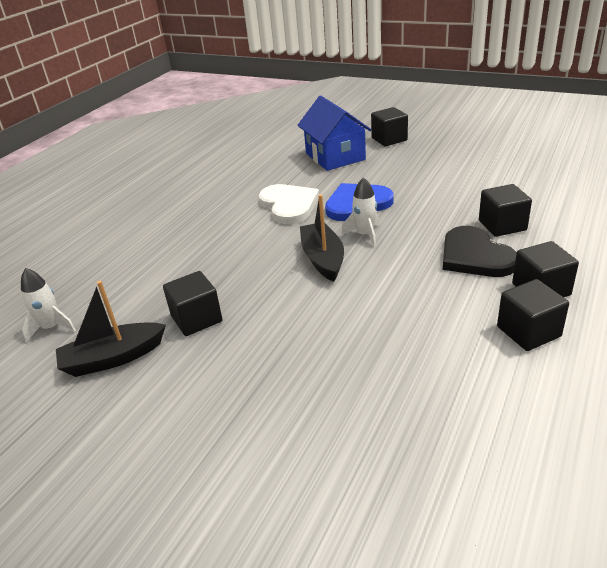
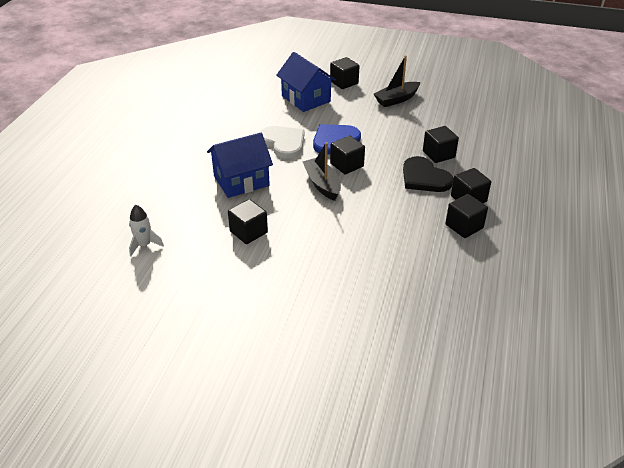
camera: 15 degrees left, 5 degrees up
(113, 358) = (201, 262): black boat -> black boat (396, 99)
(216, 250) = (241, 181): none -> blue house
(365, 235) = (346, 165): white rocket -> black cube

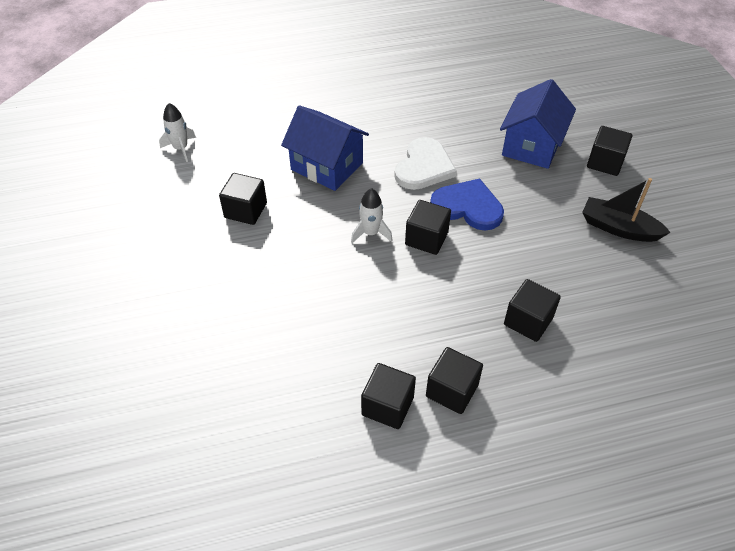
camera: 60 degrees right, 10 degrees up
(322, 184) = (371, 233): black boat -> white rocket
(424, 178) = (461, 325): black heart -> none

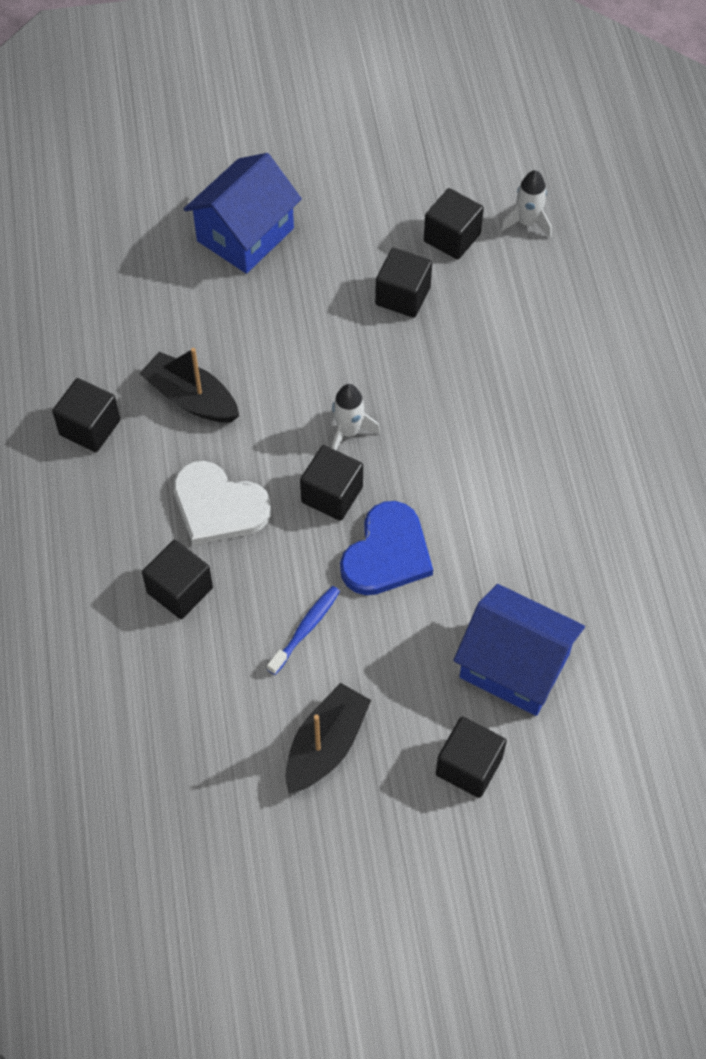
camera: 95 degrees right, 10 degrees up
(327, 166) = (482, 388): blue house -> blue house (245, 234)
(350, 334) = (191, 398): none -> black boat
(424, 167) = (473, 508): white heart -> white heart (218, 506)
(452, 390) = (97, 492): black cube -> black cube (452, 237)
(537, 245) = (306, 629): none -> blue toothbrush

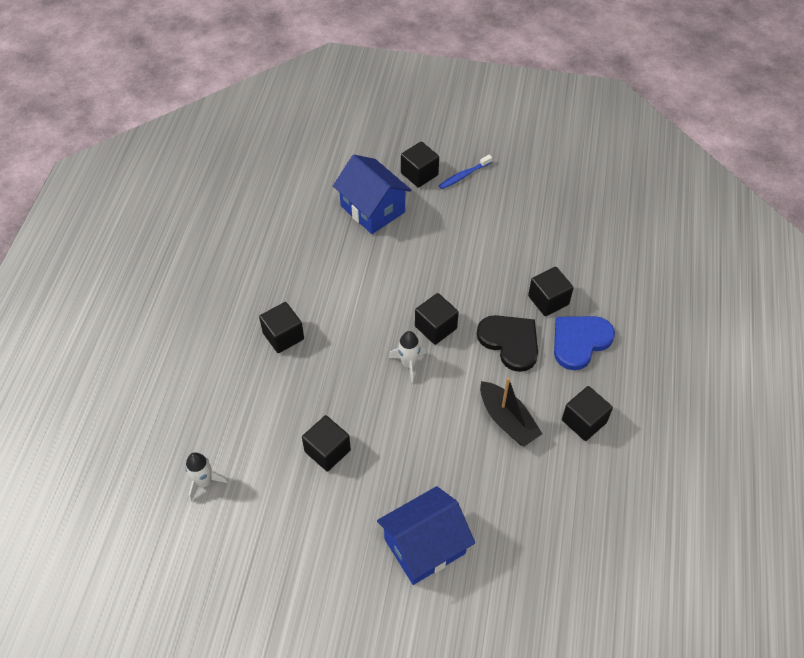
camera: 160 degrees left, 5 degrees down
(218, 506) = (510, 342): white heart -> black heart
(306, 629) = (480, 259): blue toothbrush -> blue toothbrush (463, 175)
(326, 745) = (490, 202): black boat -> none
(387, 553) = (416, 284): blue heart -> blue heart (580, 341)
(452, 237) = (267, 488): black cube -> black cube (283, 336)

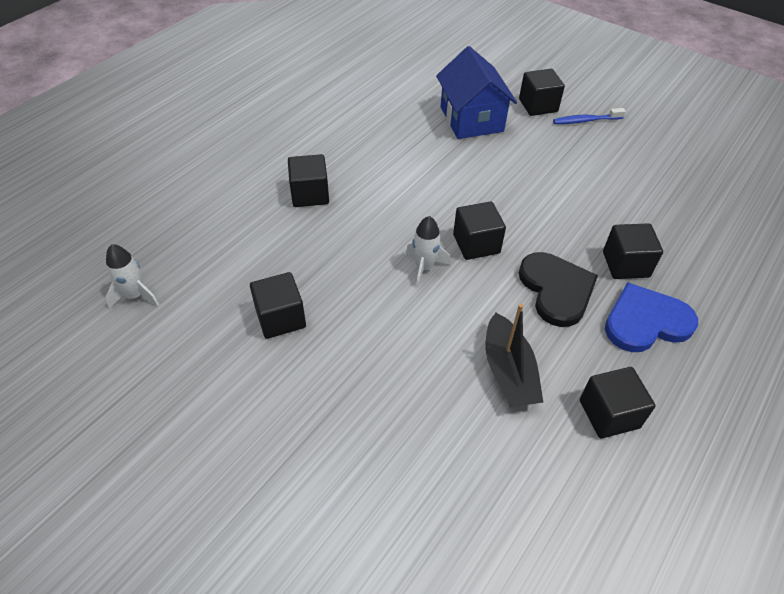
camera: 25 degrees right, 5 degrees down
(424, 546) = (322, 473): blue house -> none

